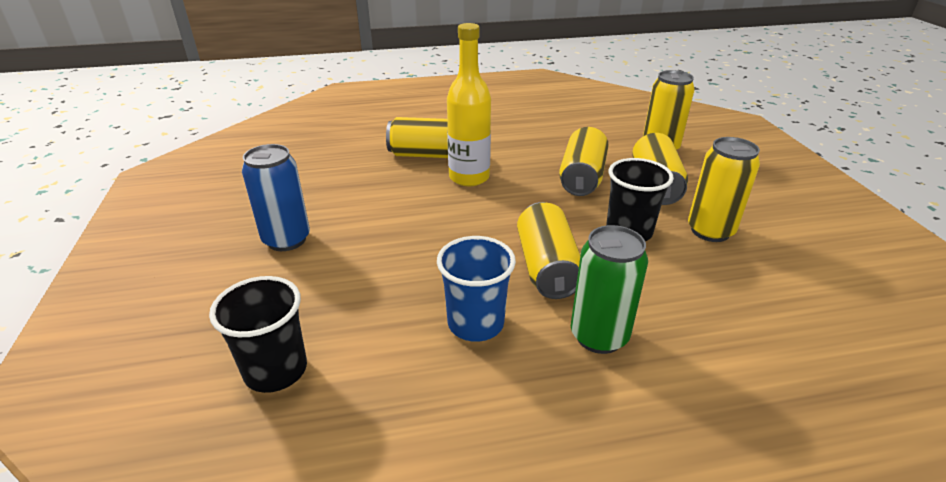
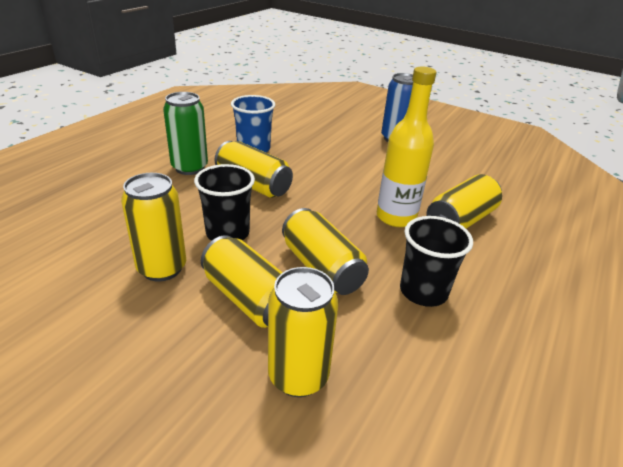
camera: 130 degrees right, 0 degrees up
(276, 370) = (301, 112): black cup -> black cup (423, 291)

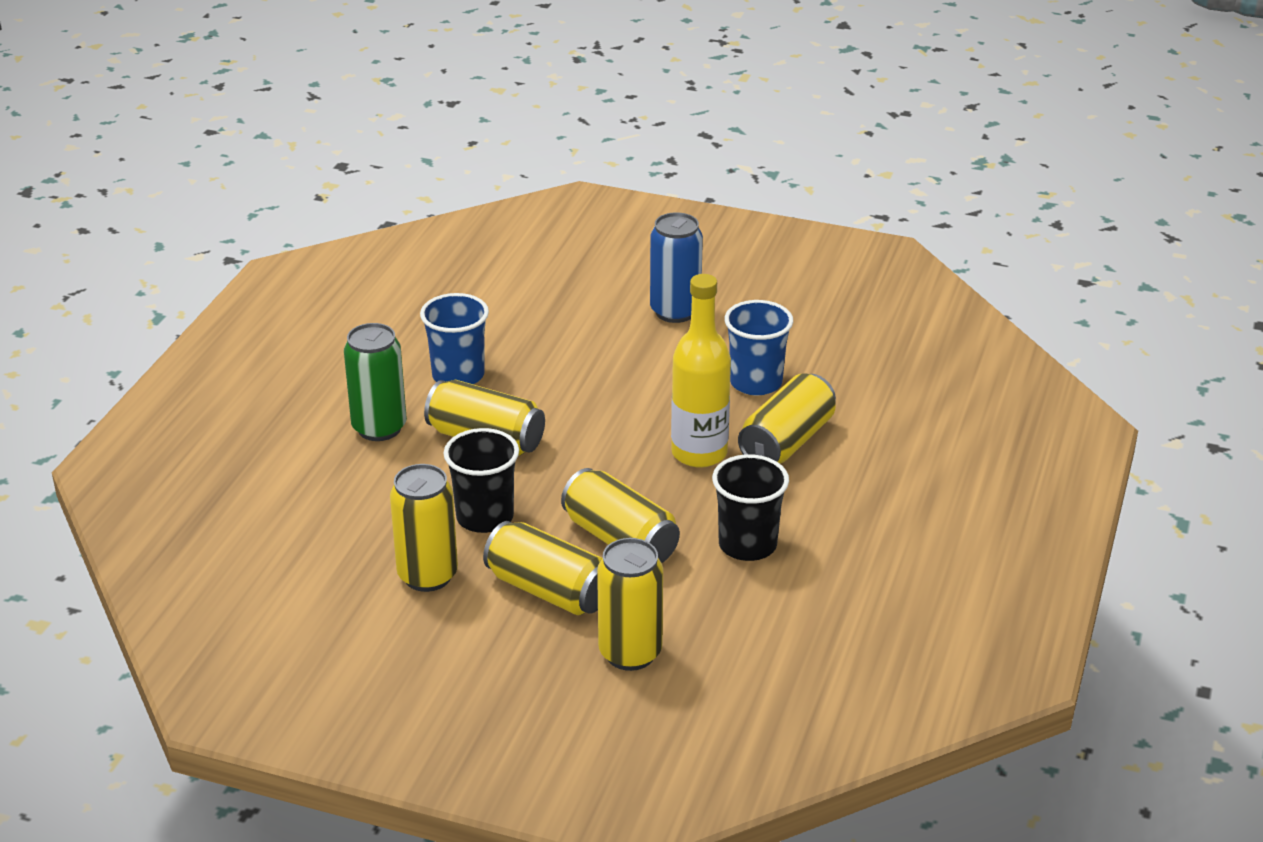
camera: 10 degrees left, 0 degrees up
(441, 182) = (756, 382): none -> blue cup

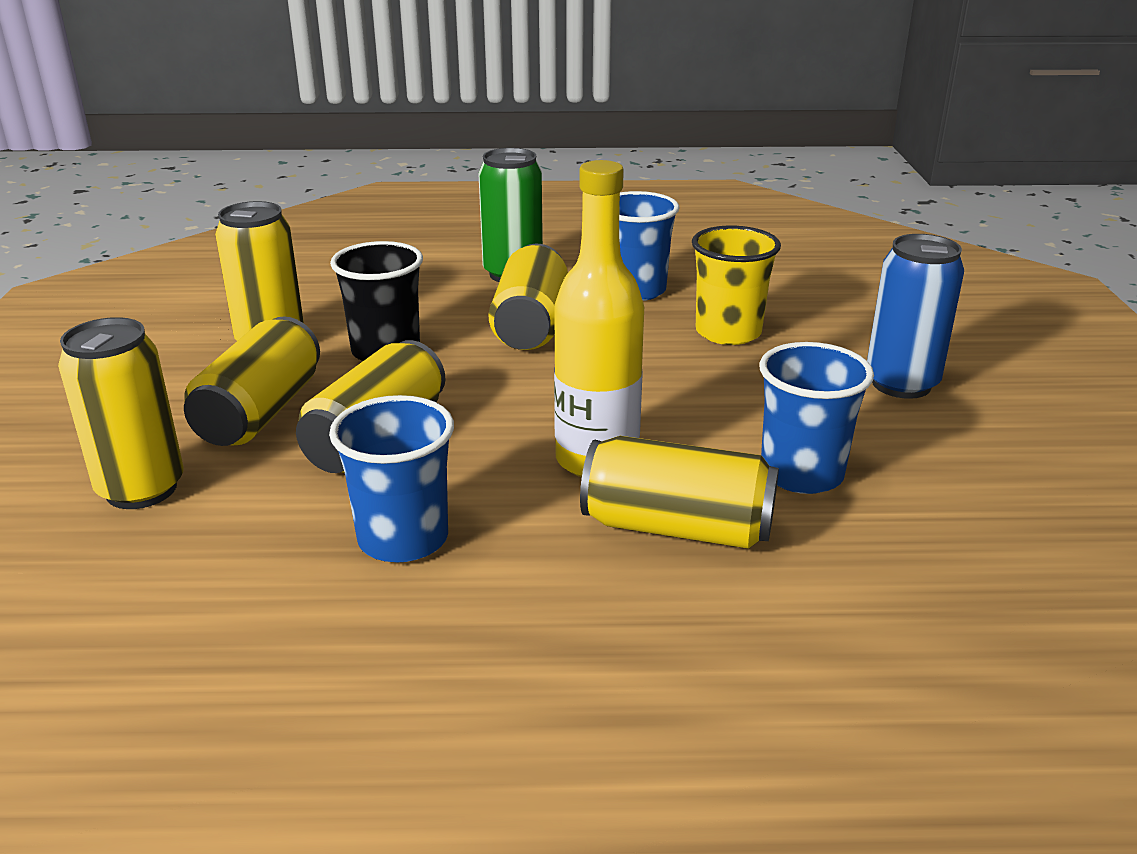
camera: 70 degrees right, 5 degrees down
(559, 354) = (728, 332): none -> yellow cup
(747, 545) = (403, 539): black cup -> blue cup

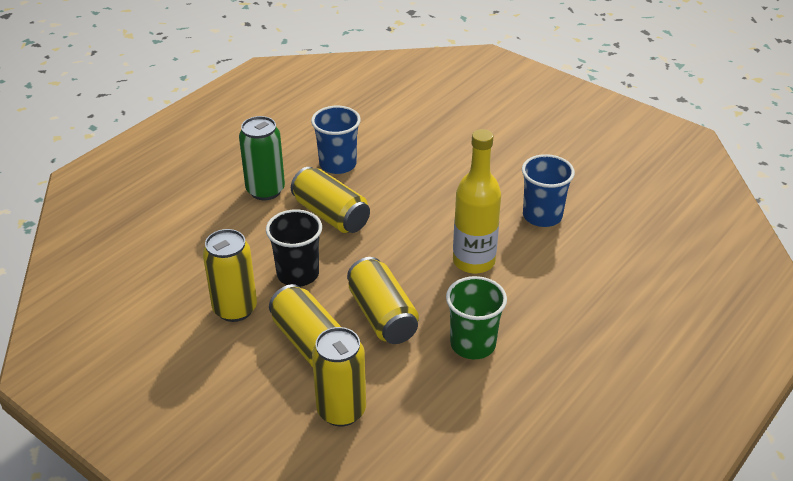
camera: 50 degrees left, 10 degrees up
(403, 539) = (473, 344): blue cup -> green cup
(677, 527) = (542, 268): yellow can -> none
(728, 332) = (414, 164): yellow cup -> none
(901, 384) = (510, 150): blue can -> none

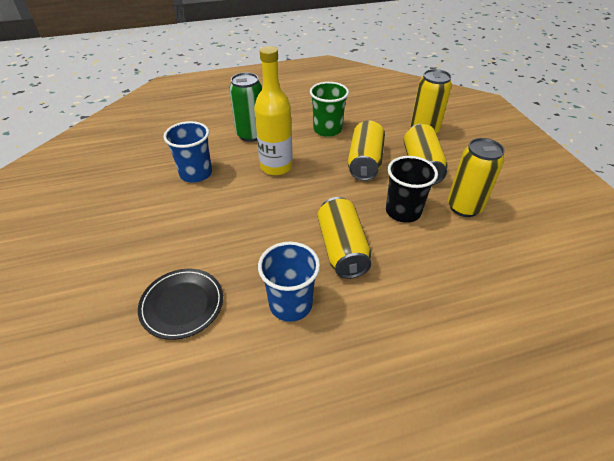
camera: 145 degrees left, 5 degrees up
(265, 190) = (384, 309): green can -> green can (251, 135)
(413, 133) = (182, 304): none -> black plate

